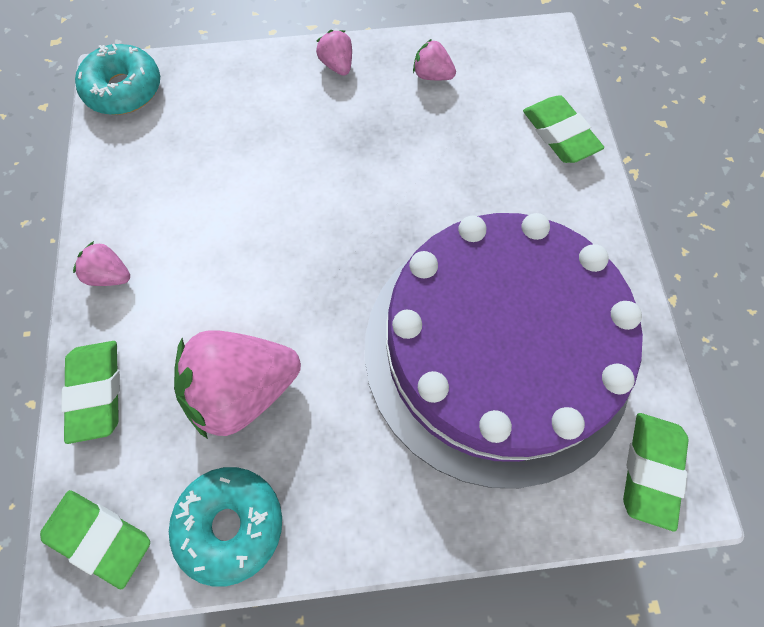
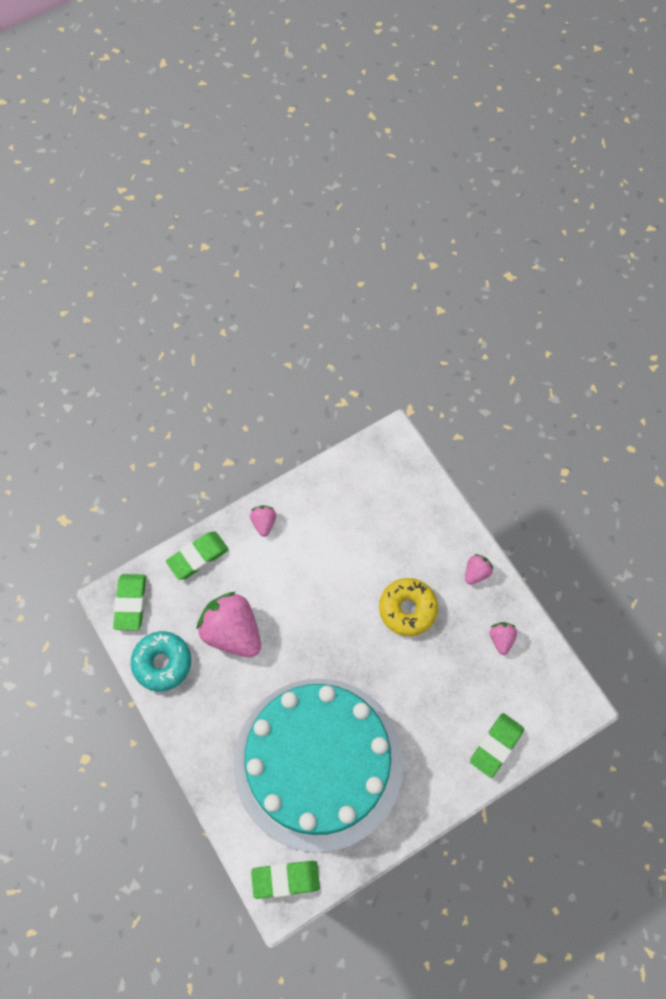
camera: 65 degrees right, 0 degrees up
(124, 90) = (388, 453): turquoise donut -> none
(340, 153) = (407, 609): none -> yellow donut
(496, 350) = (318, 763): purple cake -> turquoise cake

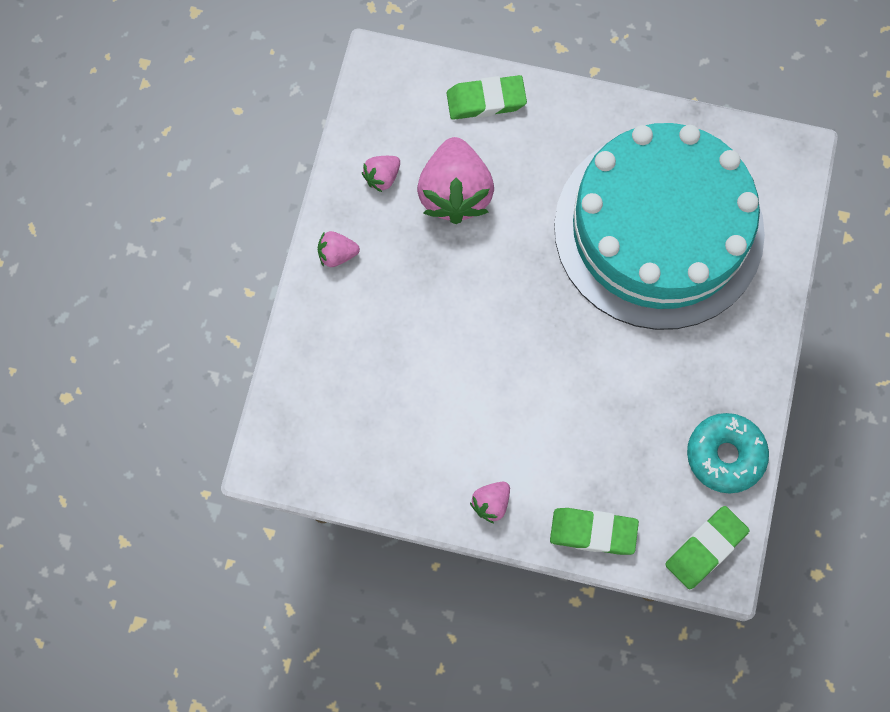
camera: 135 degrees left, 5 degrees up
(232, 632) = (628, 421): pink strawberry -> pink strawberry (455, 193)
(285, 879) = (776, 166): green eraser -> none
(407, 609) = (438, 283): yellow donut -> none

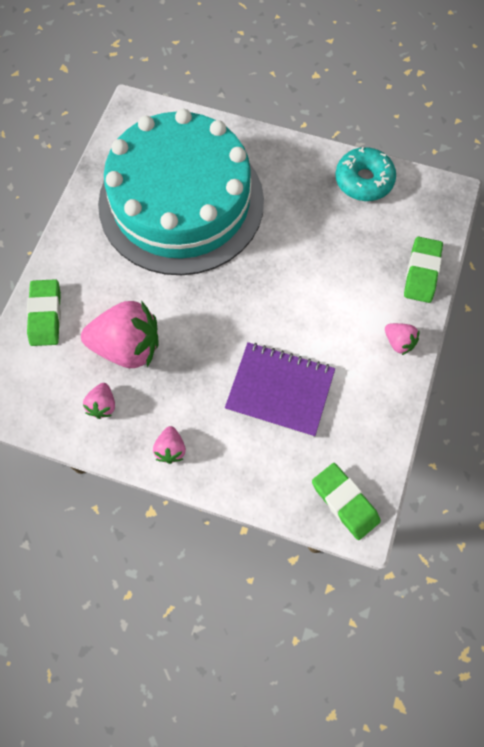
camera: 85 degrees left, 5 degrees down
(382, 177) = (102, 405): pink strawberry -> pink strawberry turned 45 degrees clockwise
(416, 366) = (280, 390): none -> purple notebook
(705, 548) = (433, 201): green eraser -> green eraser (345, 502)

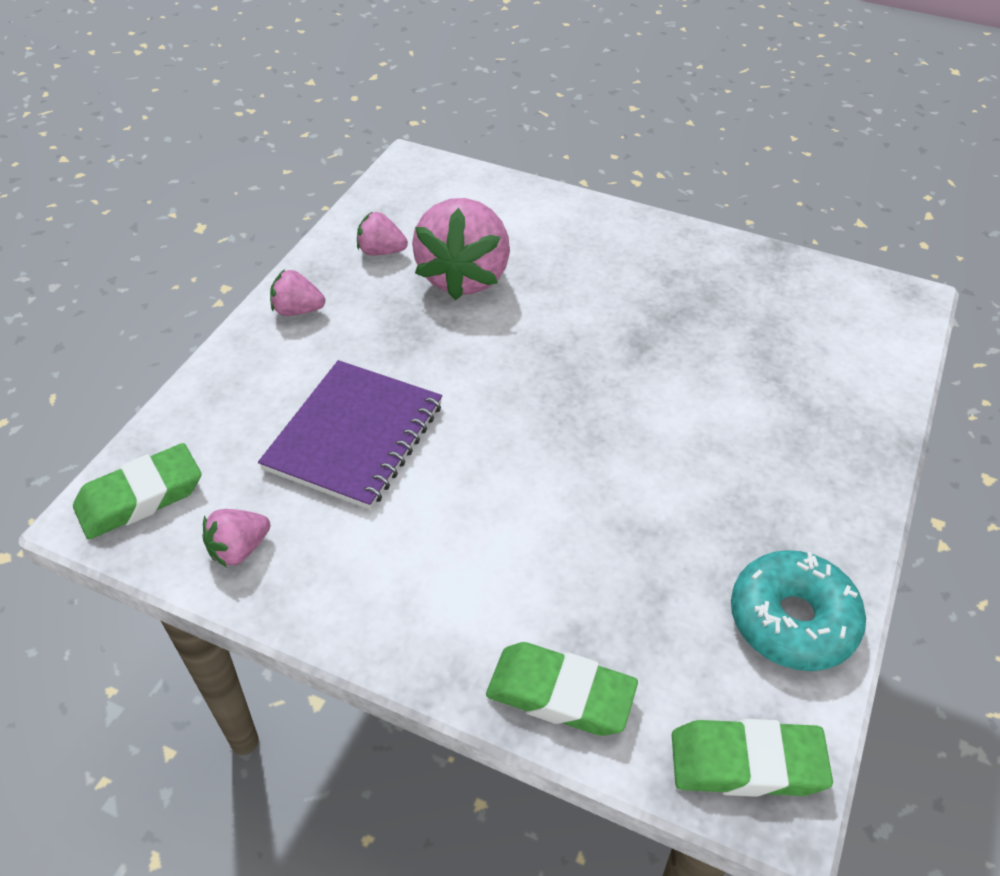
camera: 95 degrees right, 20 degrees down
(45, 315) = (525, 206): green eraser -> green eraser (746, 763)
(181, 202) = (718, 344): turquoise cake -> none
(398, 342) = (407, 623): pink strawberry -> pink strawberry (239, 549)

